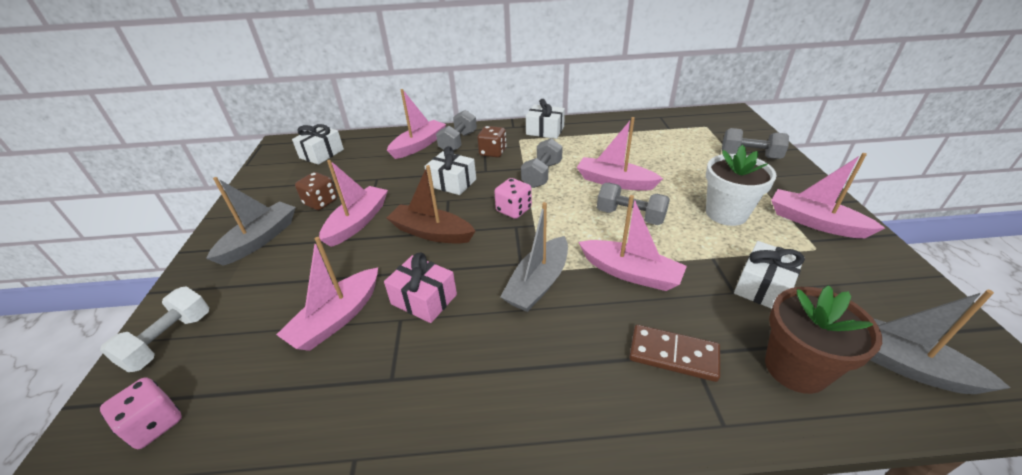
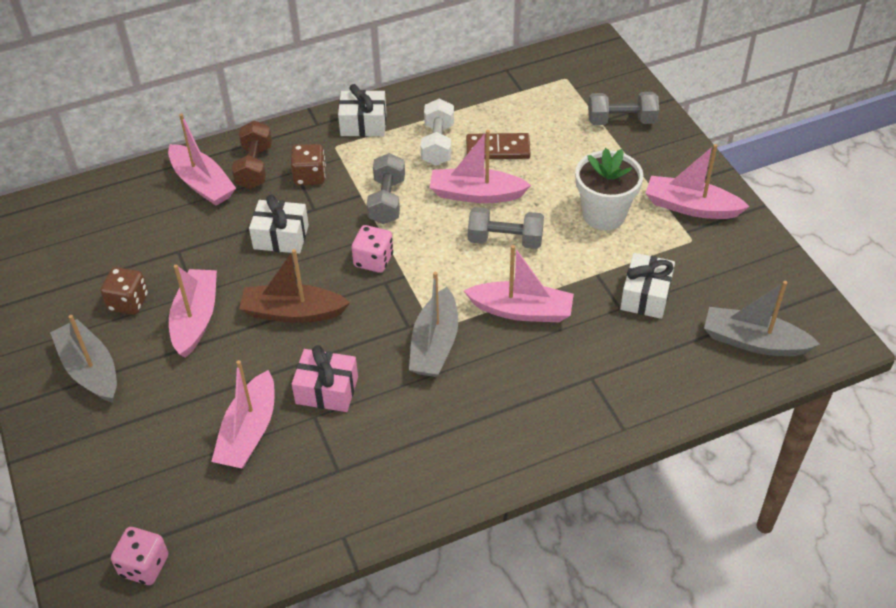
camera: 20 degrees left, 10 degrees up
(169, 340) = (87, 499): white dumbbell -> white dumbbell (437, 144)
(260, 239) = (90, 369): grey boat -> grey boat turned 45 degrees counterclockwise
(322, 154) = (71, 226): white gift -> none
(419, 145) = (202, 184): pink boat -> pink boat turned 120 degrees clockwise
(458, 142) = (254, 167): grey dumbbell -> brown dumbbell
(673, 355) = (576, 383): brown domino -> brown domino (498, 149)
(795, 368) = (675, 368): brown flower pot -> none

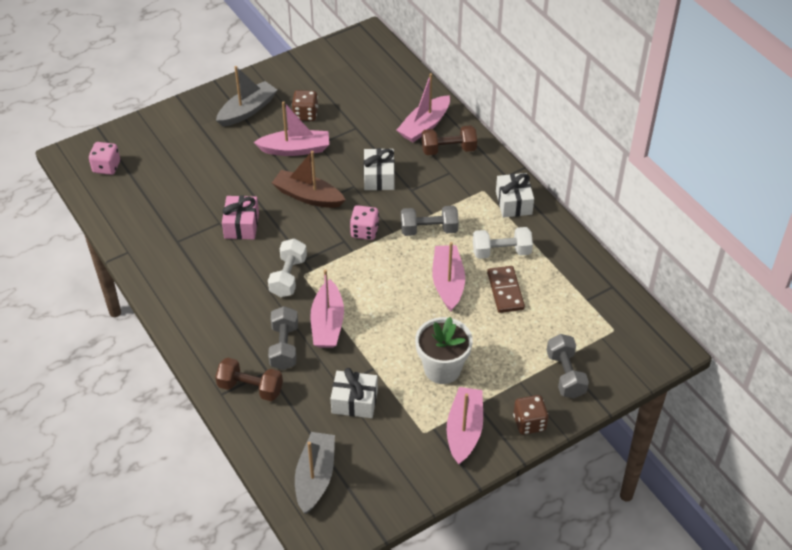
camera: 80 degrees right, 0 degrees up
(249, 432) = (204, 193): pink boat -> none
(293, 312) = (308, 196): brown boat -> brown boat turned 60 degrees counterclockwise
(309, 176) = (445, 181): brown dice -> brown dice (529, 423)
(435, 344) = (288, 277): grey boat -> white dumbbell
(505, 240) = (400, 306): grey dumbbell -> grey dumbbell (284, 347)
(617, 397) = (250, 388): none -> brown dumbbell

